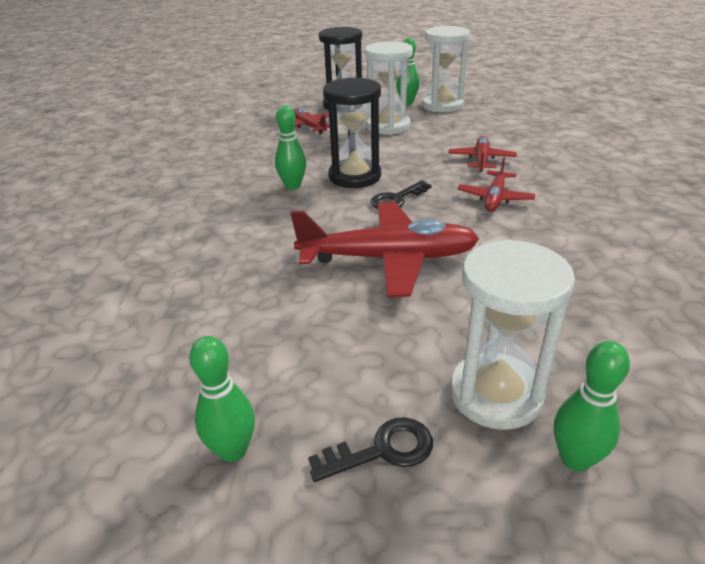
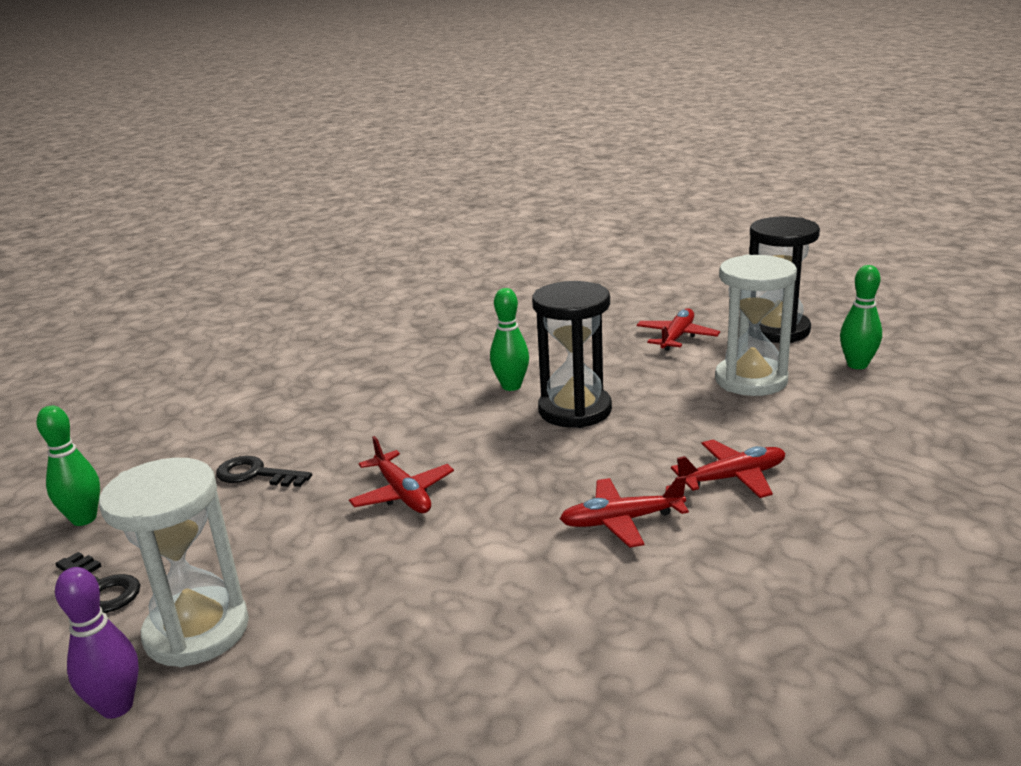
camera: 60 degrees right, 10 degrees down
(388, 259) = (402, 493): red plane -> red plane, size x0.53
(397, 199) = (545, 454): black key -> black key (255, 474)
(442, 105) = (892, 391): white hourglass -> none
(575, 459) = (117, 706): green bowling pin -> purple bowling pin

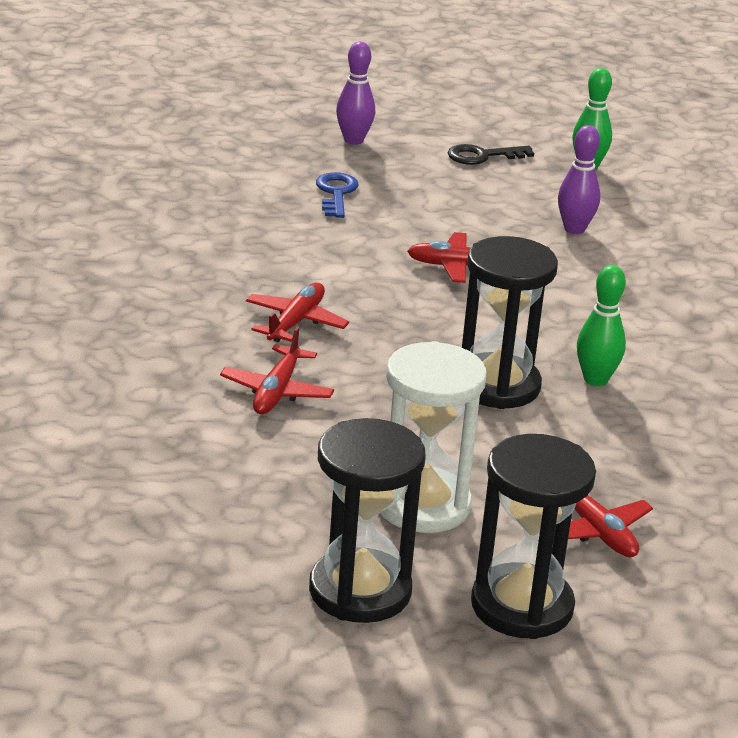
camera: 120 degrees right, 5 degrees up
(197, 631) = (391, 169): white hourglass -> none
(255, 474) = (574, 229): black key -> purple bowling pin
(309, 636) = (336, 193): none -> blue key
(857, 365) = (360, 591): green bowling pin -> black hourglass

